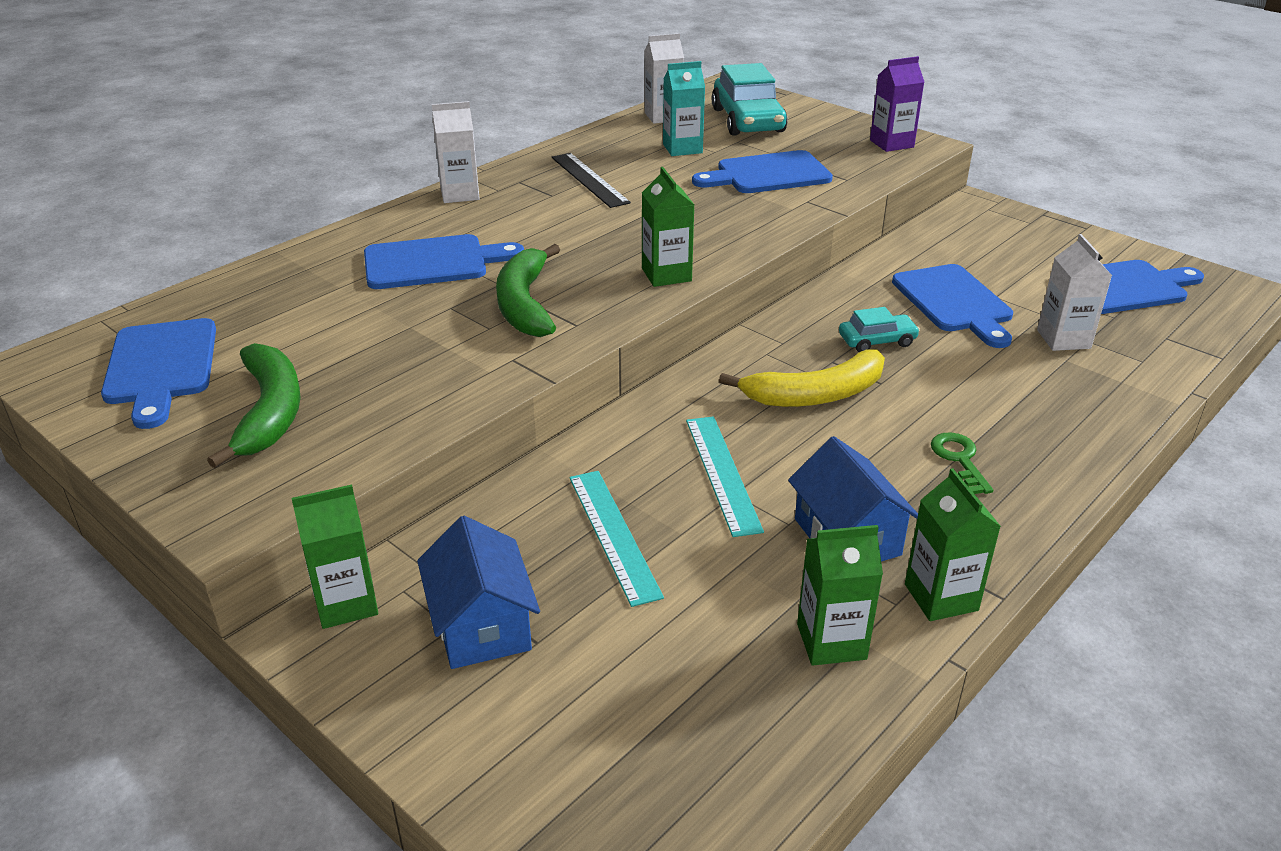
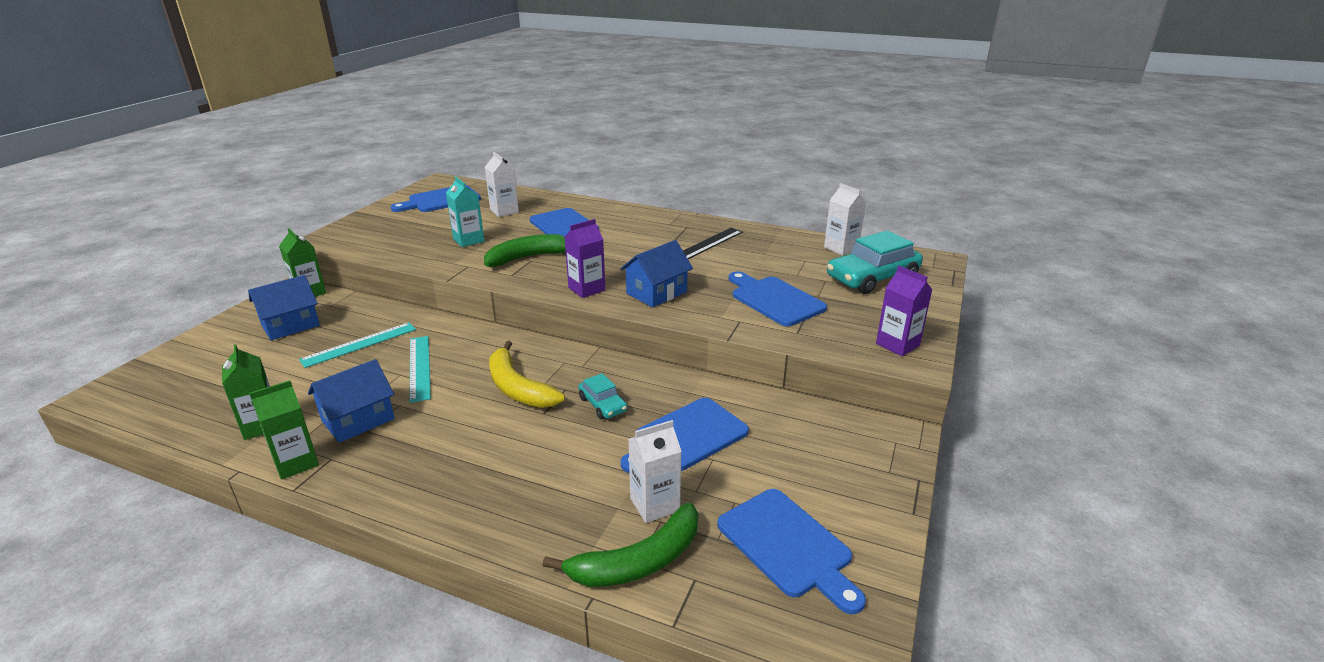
camera: 70 degrees right, 5 degrees down
(269, 412) = (406, 227): green banana -> green banana (638, 561)
(460, 194) = (655, 216): white carton -> white carton (504, 211)
(666, 275) = (586, 289): green carton -> purple carton
(682, 148) = (789, 263): turquoise carton -> turquoise carton (468, 240)
(708, 232) = (656, 293): none -> blue house
(722, 473) = (420, 367): turquoise ruler -> turquoise ruler turned 75 degrees counterclockwise
(959, 459) = (450, 458): green key -> none

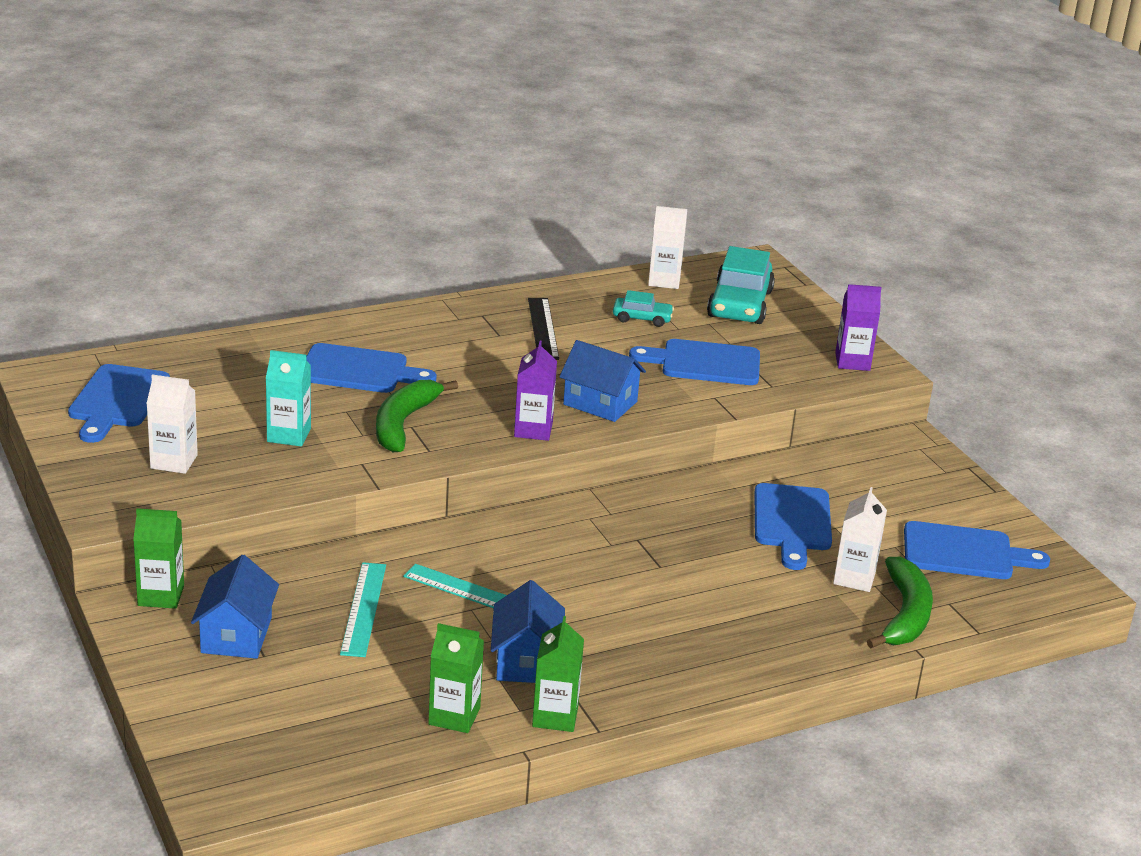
camera: 50 degrees left, 0 degrees up
(504, 211) = (239, 381): white carton -> white carton (174, 461)
(518, 388) = (598, 560): yellow banana -> none
(603, 405) = (690, 534): turquoise car -> turquoise car (642, 318)
(656, 293) = (600, 403): blue house -> blue house turned 60 degrees counterclockwise

